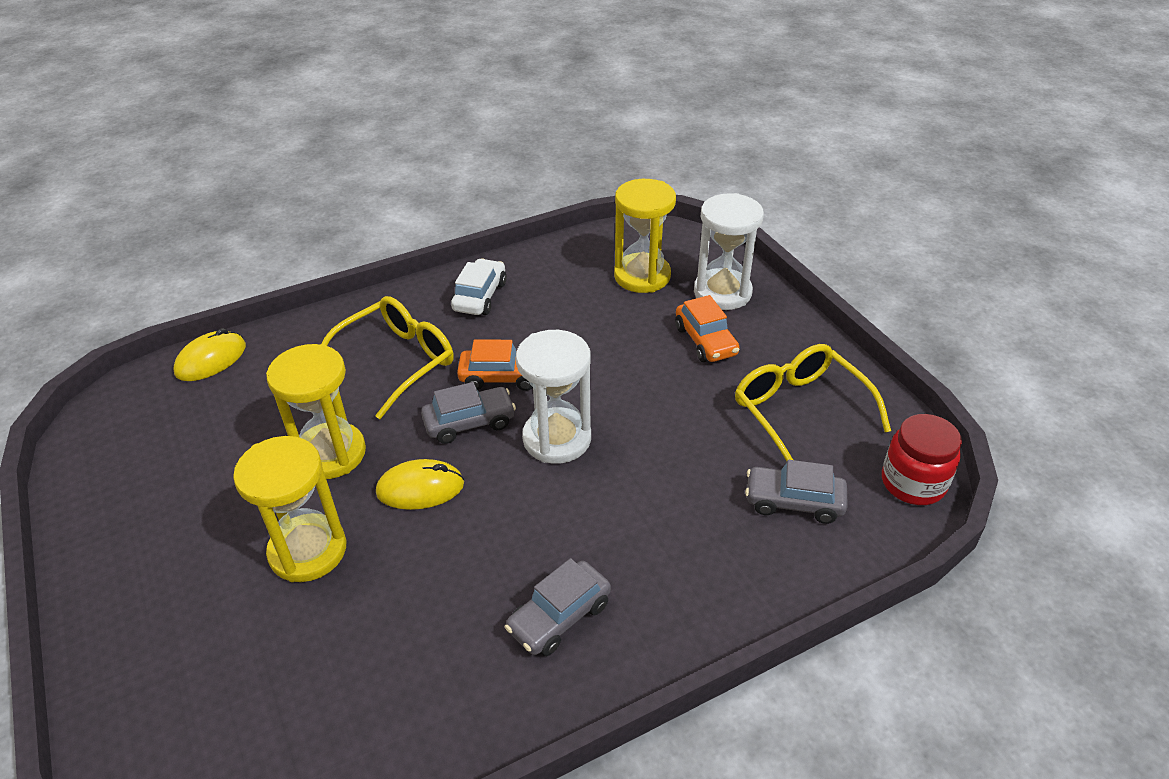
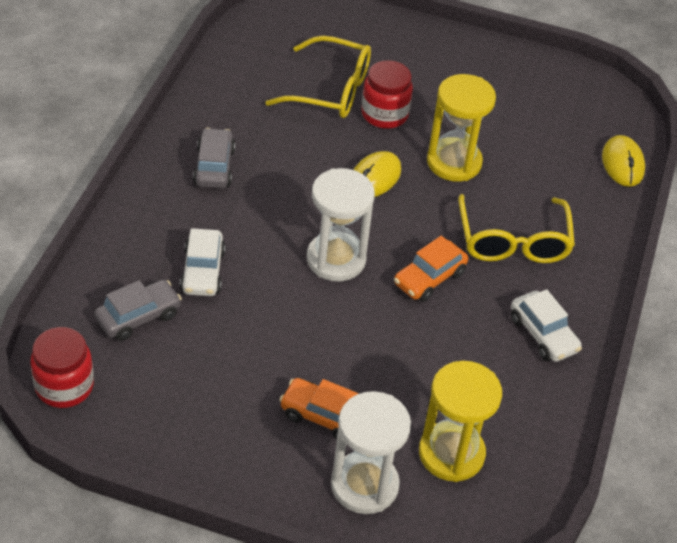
camera: 130 degrees right, 5 degrees up
(308, 551) = (384, 114): yellow hourglass -> red jar
(469, 423) = (404, 233): grey car -> none
(691, 506) = (202, 271): none -> white car
(799, 411) = (192, 396): yellow glasses -> yellow glasses (331, 90)

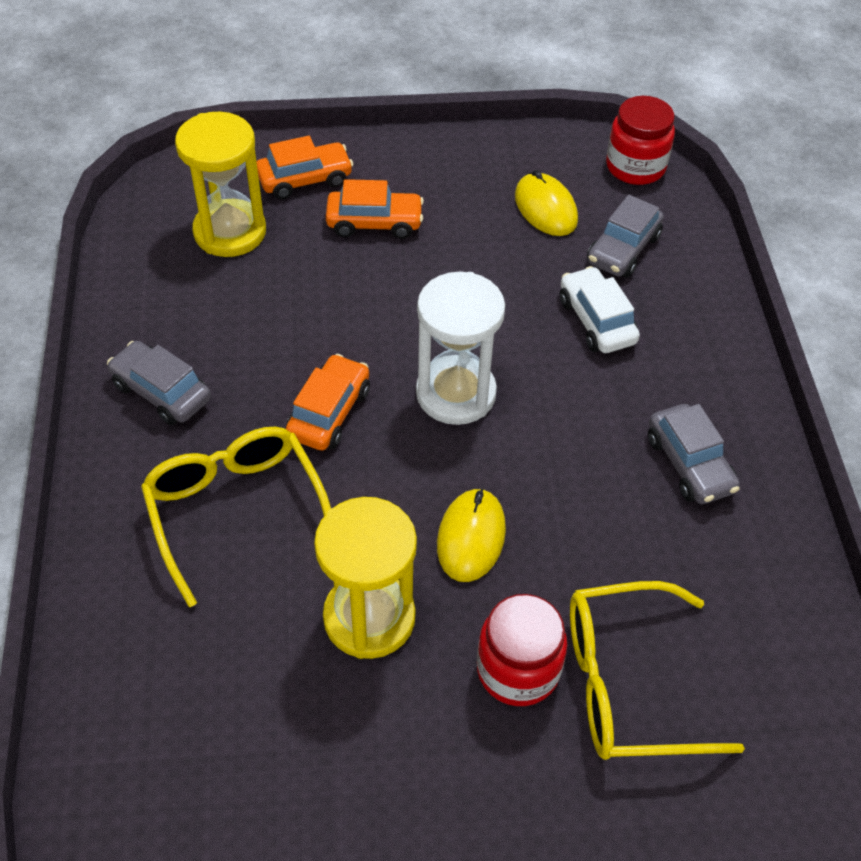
camera: 160 degrees right, 5 degrees up
(364, 485) = (305, 179): white hourglass -> orange car
(543, 334) = (162, 392): white car -> grey car
(622, 164) = (91, 739): yellow mouse -> yellow mouse (545, 208)

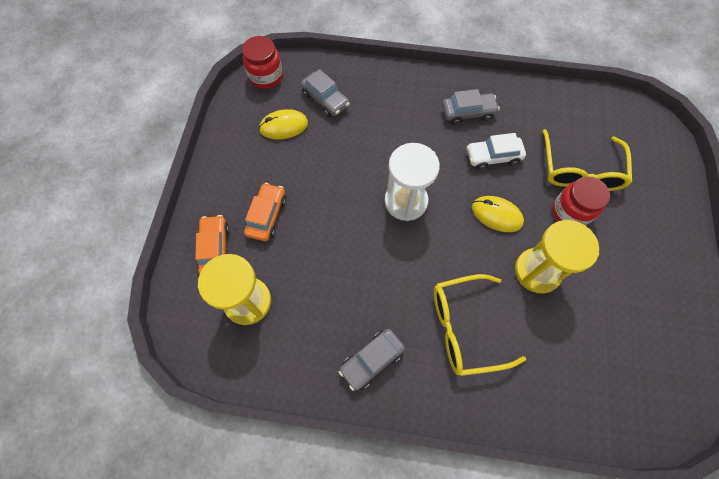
camera: 75 degrees left, 15 degrees up
(329, 412) = (406, 267): orange car -> none
(596, 321) = (371, 125): white car -> white car (493, 156)

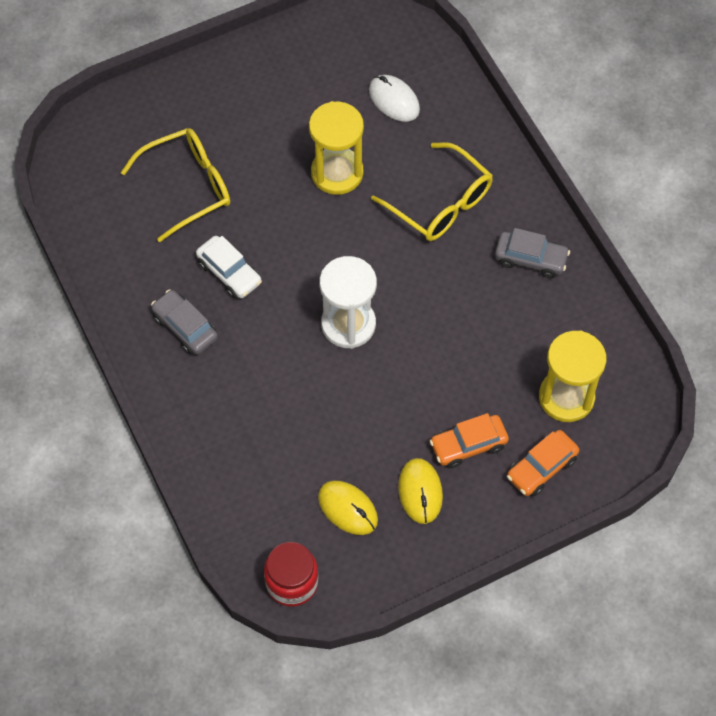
camera: 125 degrees left, 5 degrees down
(325, 99) = (276, 489): grey car -> none
(496, 215) = (300, 235): yellow mouse -> yellow mouse (420, 492)
(570, 212) = (248, 174): red jar -> none
(587, 359) = (394, 100): none -> white mouse

